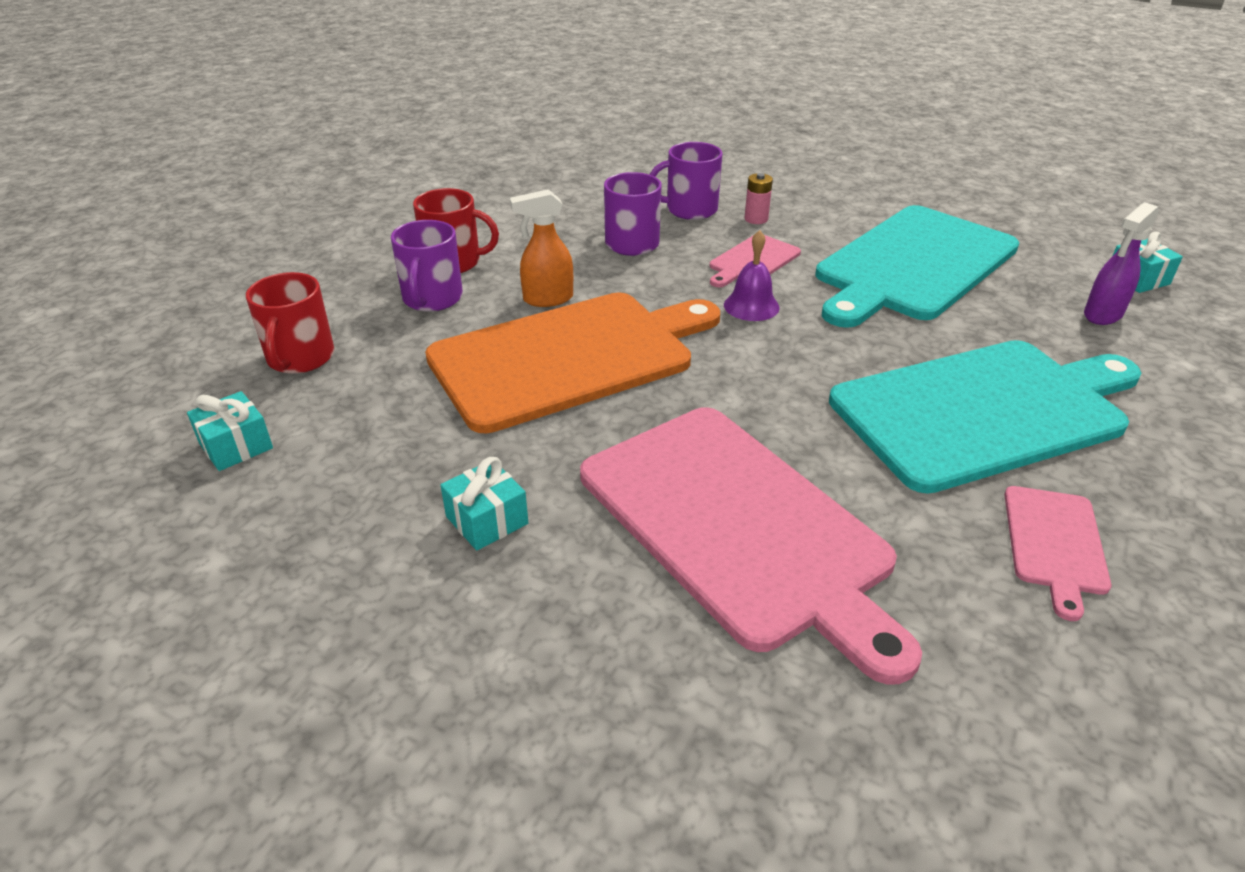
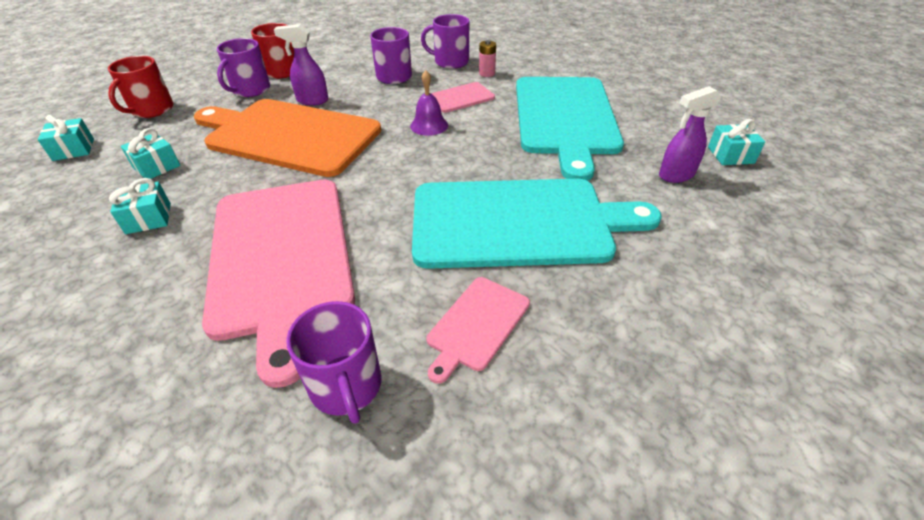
camera: 20 degrees right, 5 degrees up
(411, 443) = (156, 166): none -> turquoise gift
(547, 299) = (312, 100): orange spray bottle -> purple spray bottle
(568, 357) = (289, 136): orange cutting board -> orange cutting board turned 150 degrees counterclockwise
(913, 265) = (565, 118): turquoise cutting board -> turquoise cutting board turned 60 degrees counterclockwise
(981, 655) = (346, 386): none -> purple mug

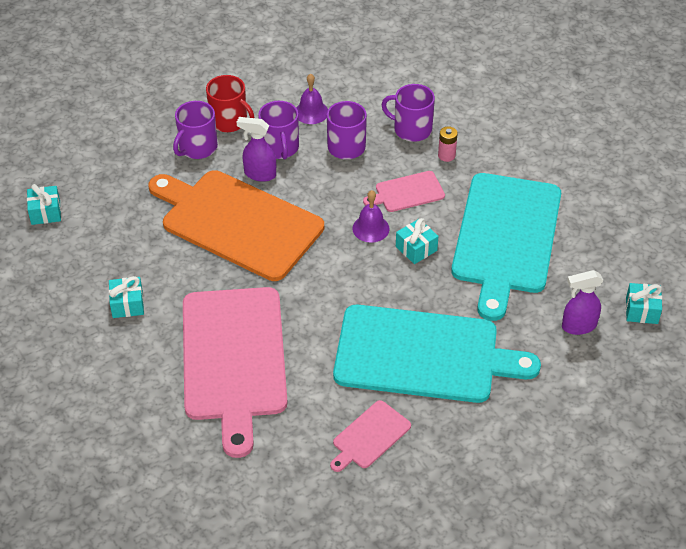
camera: 10 degrees right, 5 degrees up
(152, 110) = (104, 165): red mug -> none
(156, 166) = (123, 246): turquoise gift -> turquoise gift (416, 248)
(346, 386) = (277, 463): purple mug -> purple mug (280, 148)
(359, 60) = (311, 112): none -> purple bell

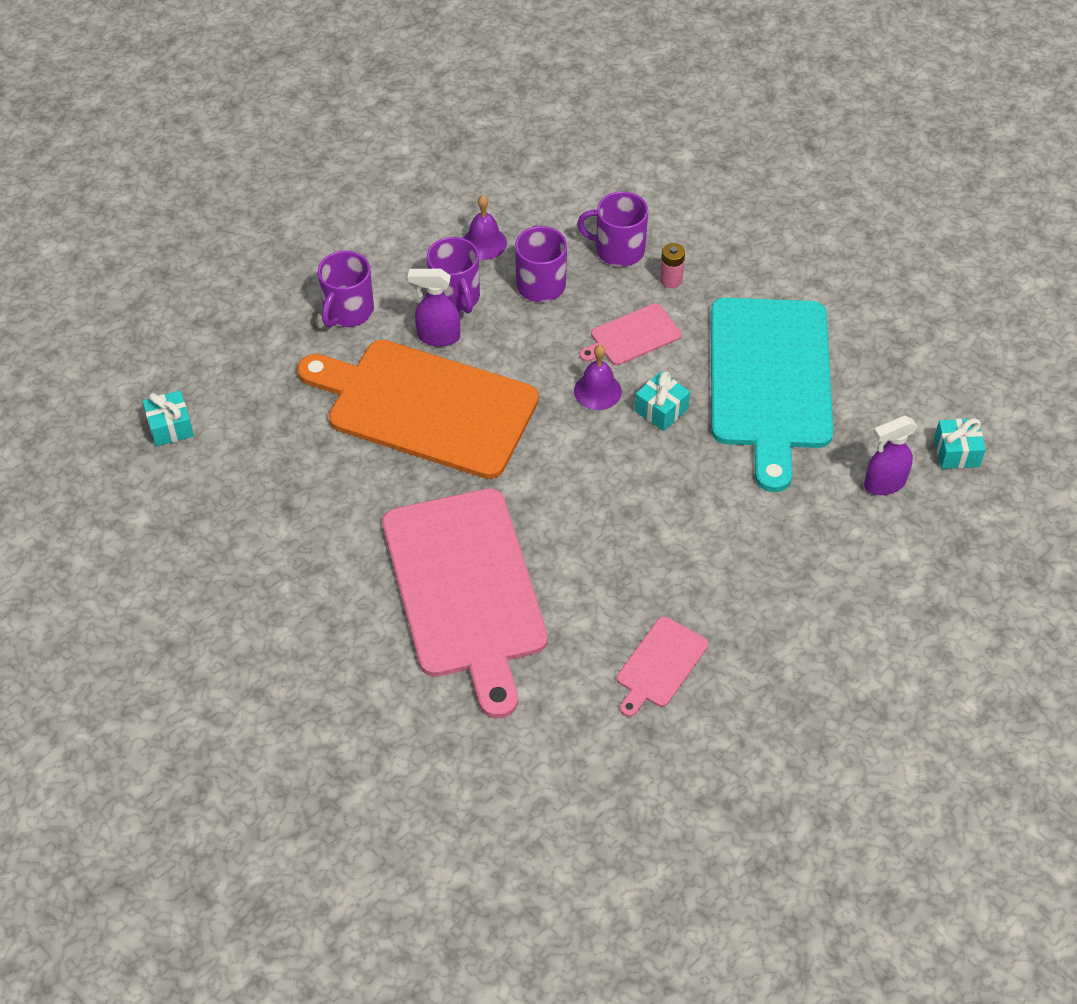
camera: 10 degrees left, 5 degrees up
(127, 304) = (310, 537): turquoise gift -> none
(229, 121) = (380, 269): red mug -> none
(423, 355) = (702, 549): turquoise cutting board -> none

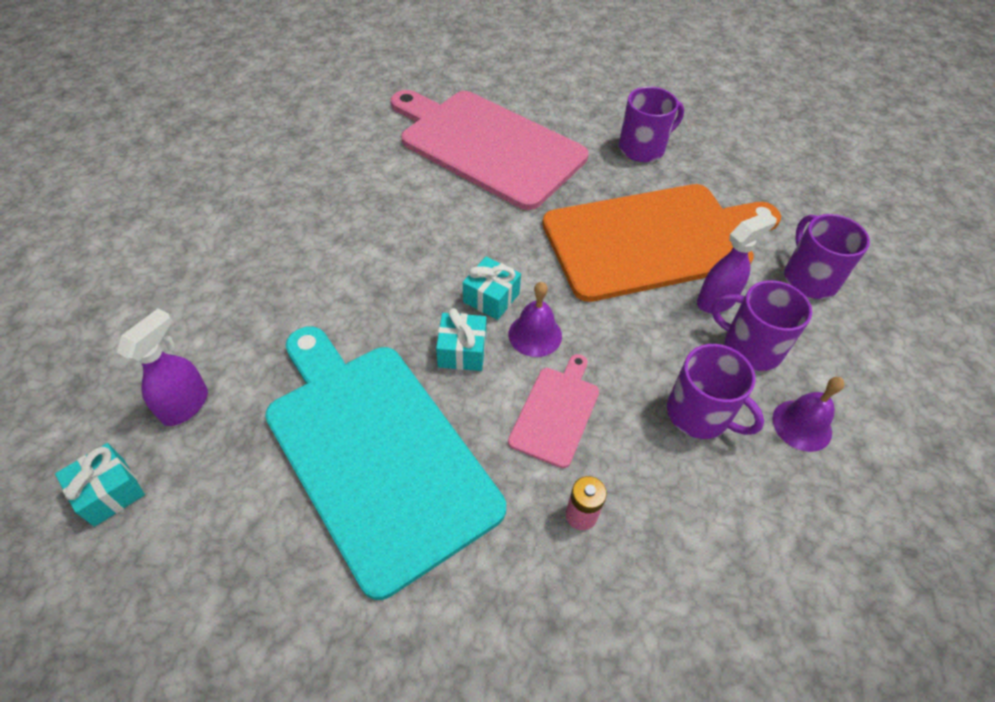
camera: 140 degrees right, 0 degrees up
(170, 427) = (789, 135): turquoise gift -> turquoise gift (491, 298)
(618, 250) = (673, 517): purple mug -> purple mug (643, 148)
(660, 665) = (311, 168): pink cutting board -> none

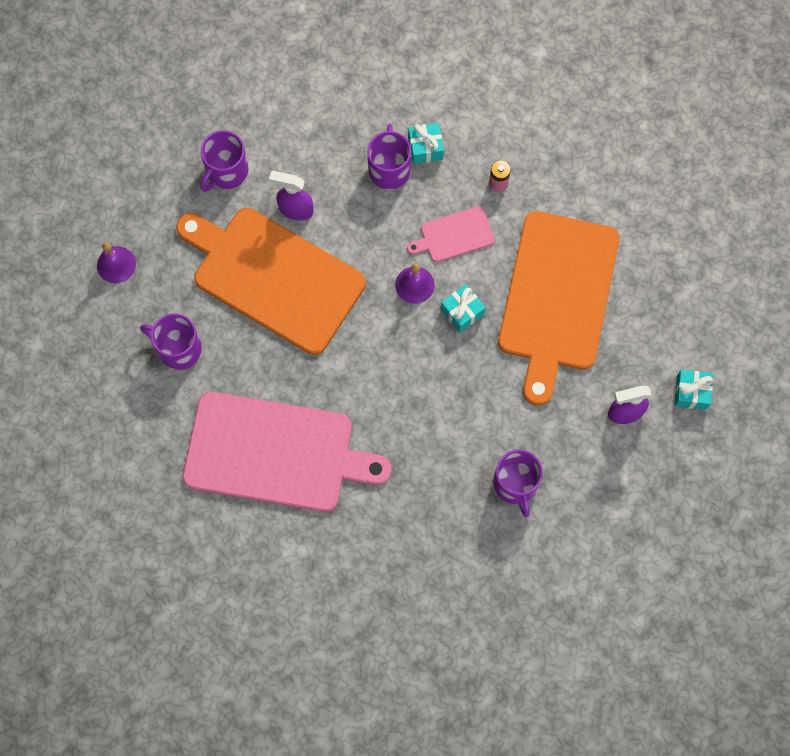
camera: 130 degrees left, 20 degrees up
(376, 452) = (557, 297): turquoise cutting board -> orange cutting board
(487, 146) = (275, 453): pink cutting board -> pink cutting board turned 75 degrees counterclockwise
(491, 298) = (411, 329): turquoise gift -> turquoise gift (425, 148)
(751, 347) = (316, 172): purple mug -> purple mug (515, 484)
(802, 425) = (350, 119): purple bell -> purple bell (116, 264)

